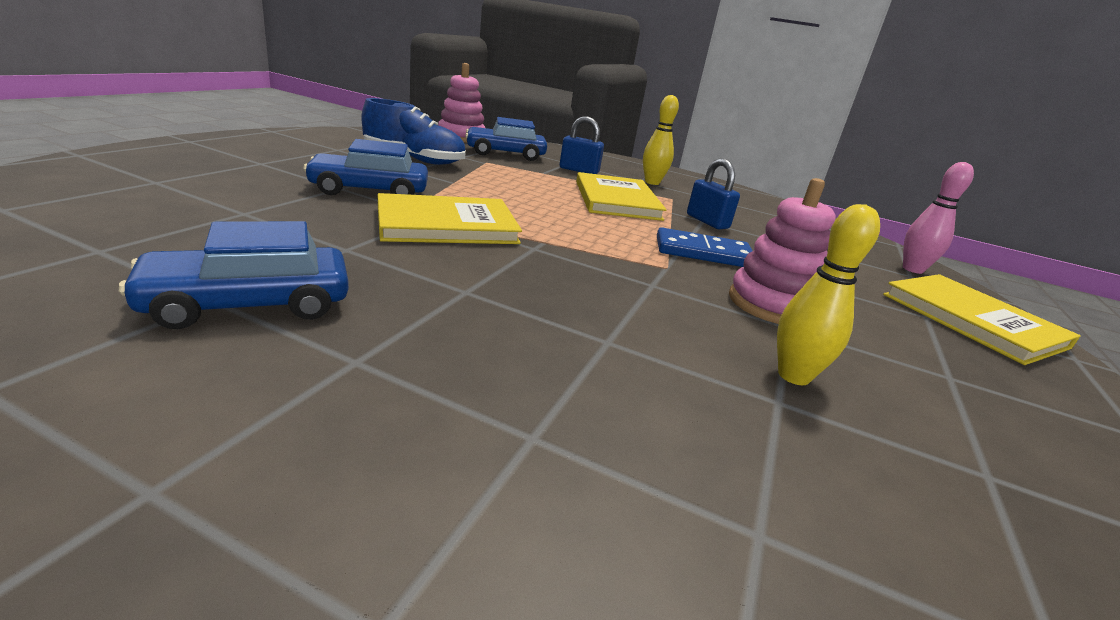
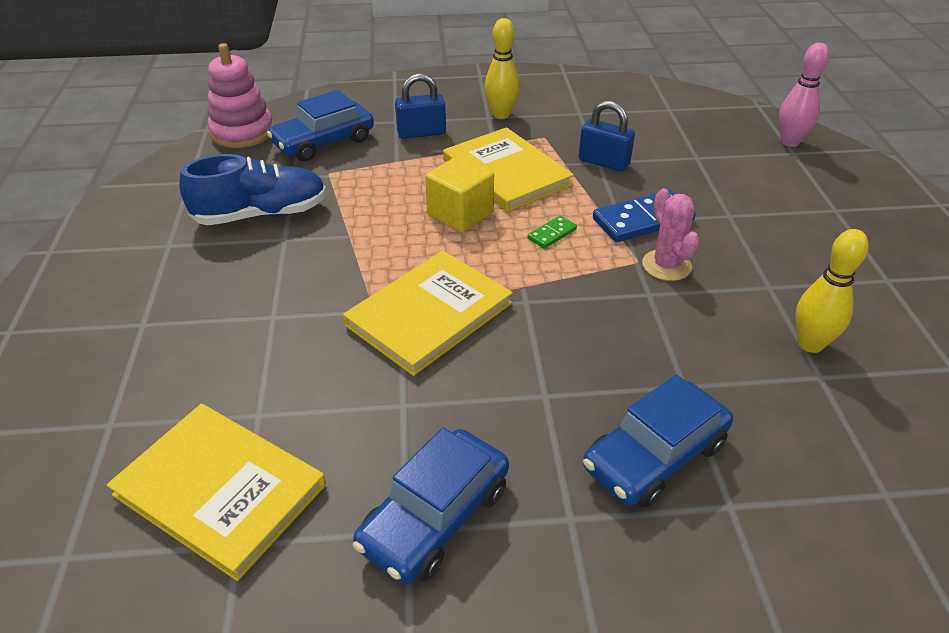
camera: 25 degrees left, 15 degrees up
(369, 191) = (302, 303): blue car -> blue car (655, 456)
(550, 201) = (460, 214): none -> yellow cube
(609, 231) = (552, 234): none -> green domino
(692, 278) = (666, 265): none -> pink cactus
(772, 305) = (740, 265): pink stacking toy -> none
(972, 320) = (864, 195): yellow book -> yellow book (220, 490)

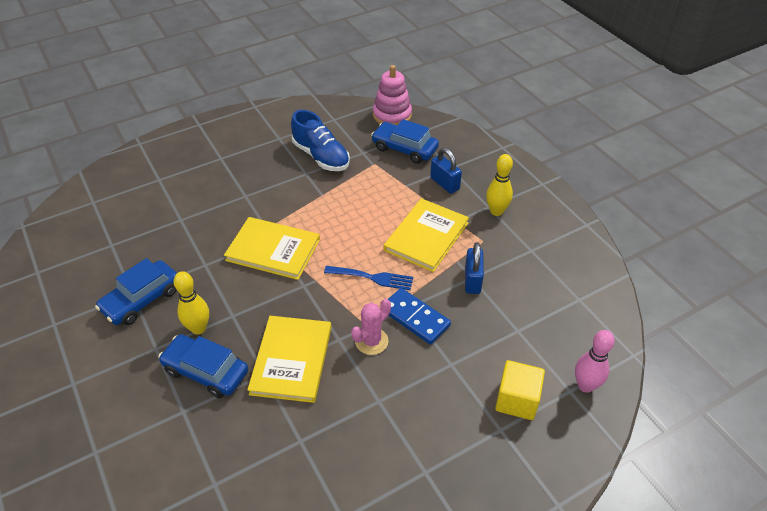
camera: 65 degrees right, 5 degrees up
(220, 490) = (135, 227): yellow book -> yellow book (291, 360)
(435, 517) = (142, 300): blue car -> blue car turned 60 degrees counterclockwise
(460, 214) = (368, 231): yellow cube -> yellow cube (517, 400)
(552, 234) = (373, 278): green domino -> blue fork
(810, 344) = (329, 431): yellow bowling pin -> yellow bowling pin (198, 328)

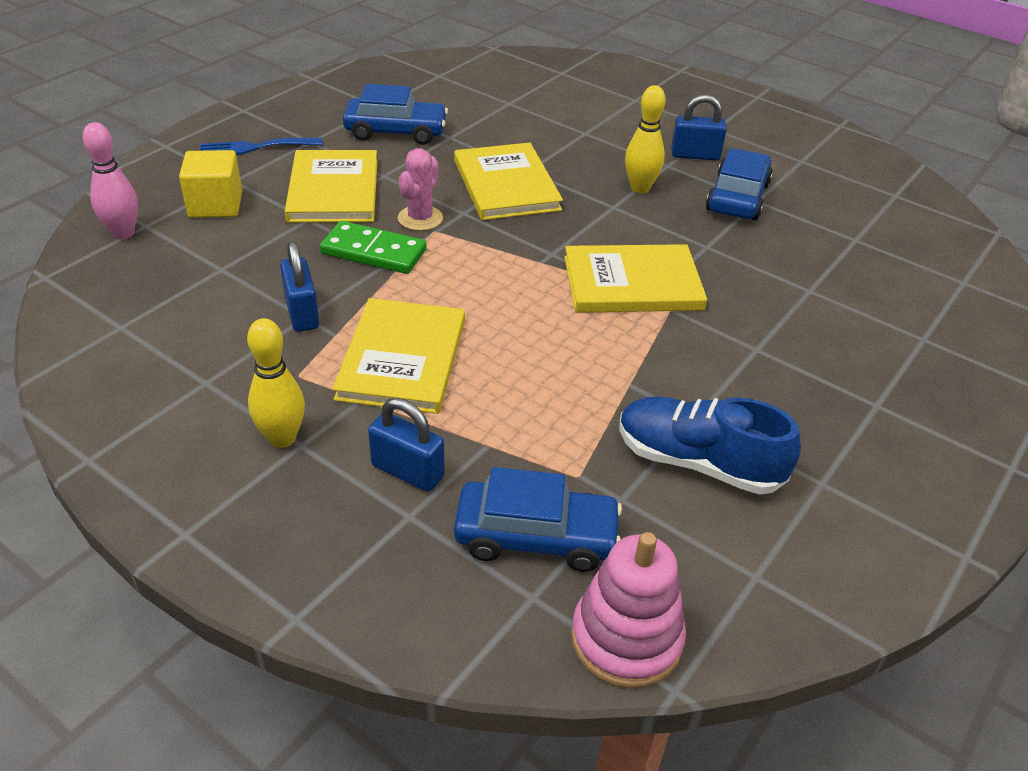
camera: 155 degrees right, 5 degrees down
(124, 353) = (695, 155): none -> blue padlock
(206, 371) = (592, 160): blue car -> blue car (396, 131)
(373, 278) = (459, 283): blue fork -> blue fork (255, 147)
(415, 318) = (373, 252): blue domino -> green domino
(423, 392) = (333, 190): none -> yellow book

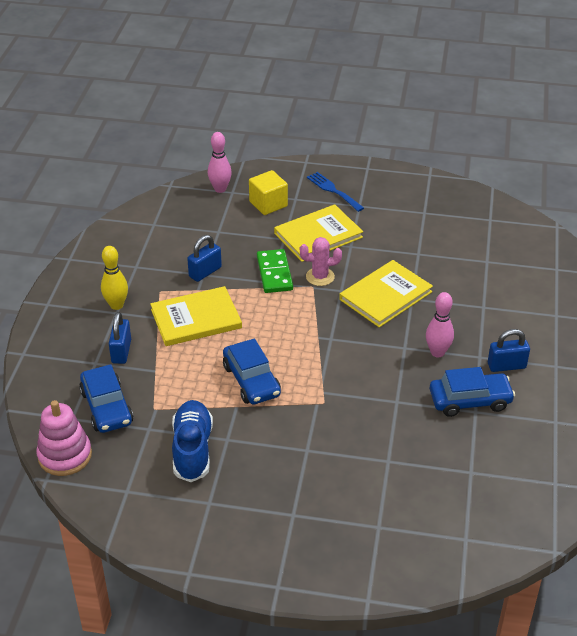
camera: 65 degrees right, 0 degrees up
(396, 131) = (402, 231): blue car -> blue car (251, 380)
(632, 283) = (328, 380): yellow book -> none
(640, 188) = (437, 352): yellow bowling pin -> pink bowling pin
(695, 155) = (506, 366): blue padlock -> blue padlock turned 75 degrees counterclockwise

